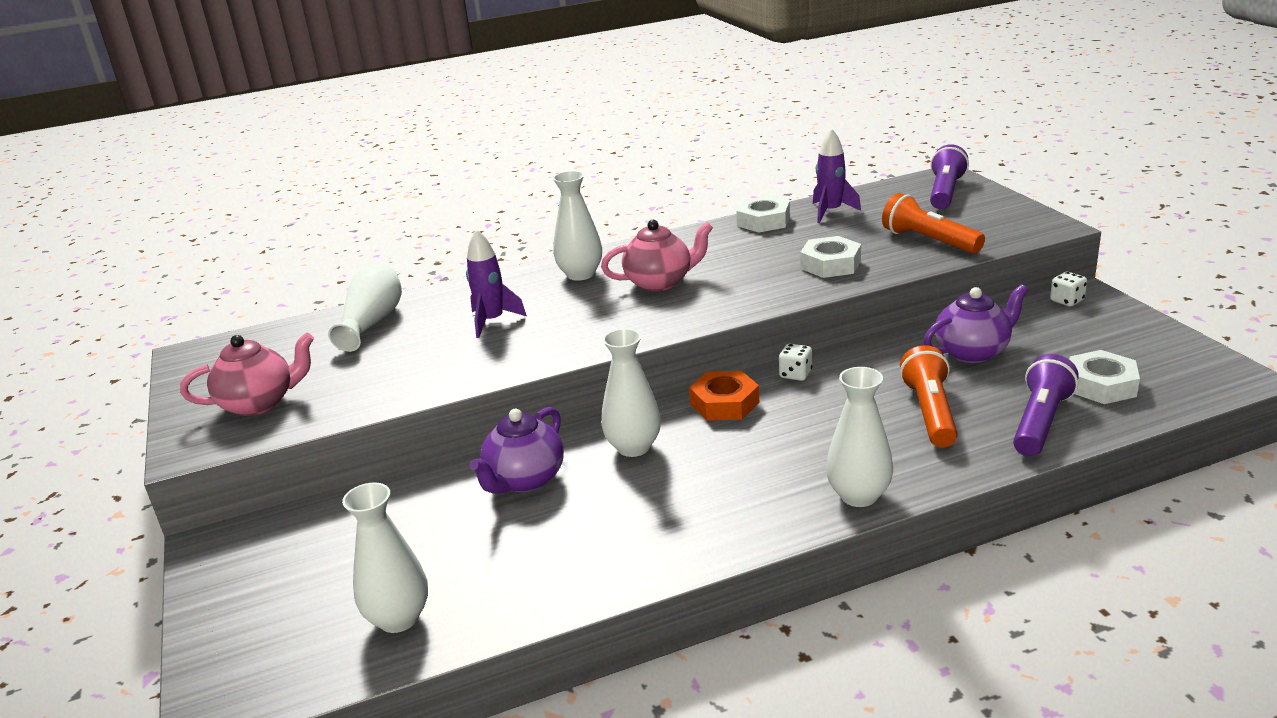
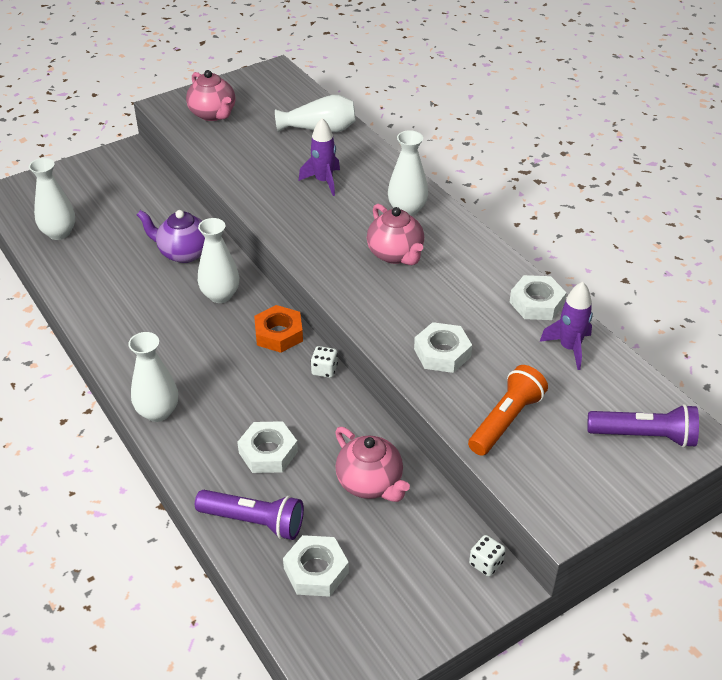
camera: 75 degrees right, 15 degrees up
(930, 412) = (268, 452): orange flashlight -> white nut
(972, 352) = (370, 483): purple teapot -> pink teapot

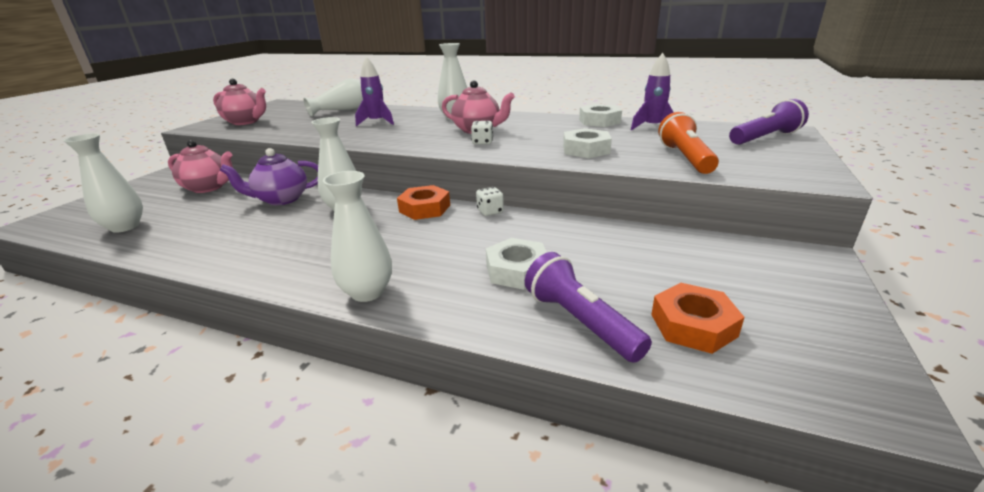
camera: 35 degrees left, 15 degrees down
(254, 522) = (580, 321): purple flashlight -> purple flashlight turned 105 degrees counterclockwise
(316, 570) = (693, 325): white nut -> orange nut
(370, 483) = (628, 250): pink teapot -> pink teapot (209, 187)
(486, 563) = (785, 252): white dice -> white dice (482, 142)

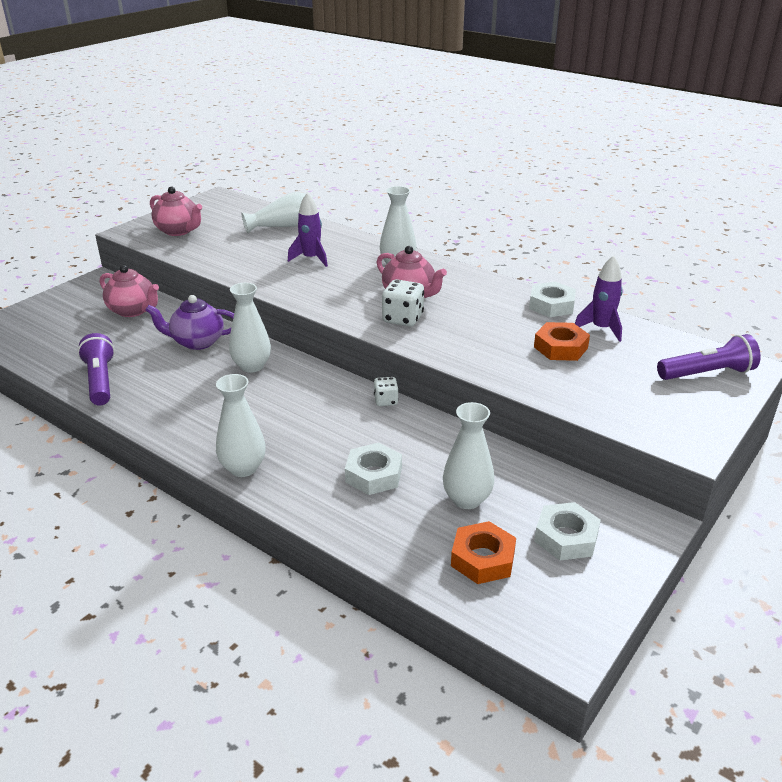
camera: 15 degrees right, 5 degrees up
(125, 227) = (59, 350): white vase -> white vase (467, 499)
(424, 208) = (326, 383): orange nut -> orange nut (560, 347)
(482, 142) = (403, 318): white dice -> white dice, size x1.65
(580, 321) = (396, 534): purple flashlight -> purple flashlight (100, 381)
(586, 150) = (499, 353): white nut -> white nut (566, 537)
(685, 158) = (589, 387): orange flashlight -> none

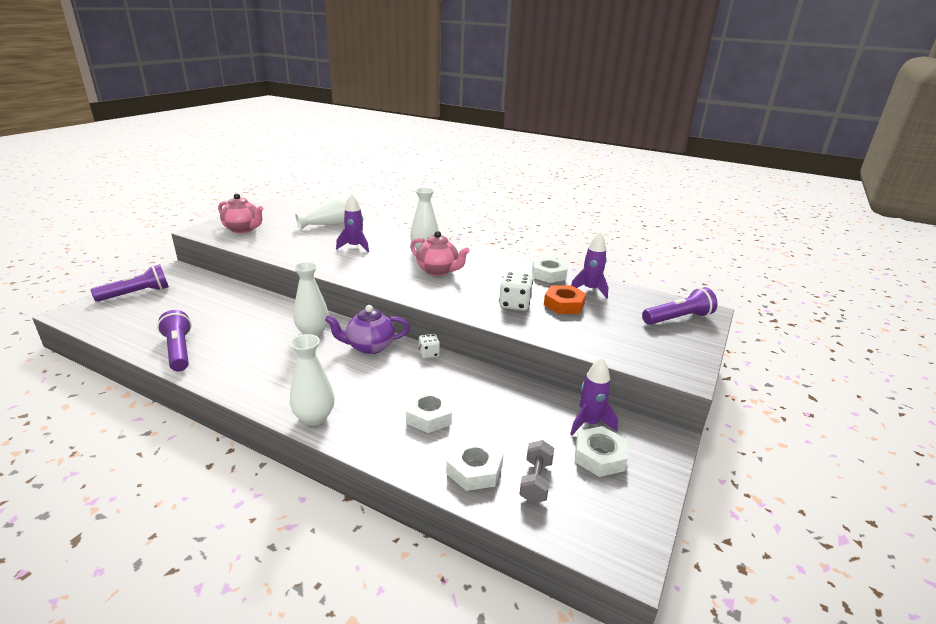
camera: 10 degrees left, 5 degrees down
(55, 309) = (136, 294): none -> purple flashlight
(133, 310) = (206, 293): pink teapot -> none
(197, 342) = (264, 315): purple teapot -> purple teapot (369, 347)
(403, 318) = (436, 288): white dice -> white dice (514, 304)
(414, 540) = (474, 469): none -> white nut
(467, 499) = (511, 430): white vase -> none
(483, 559) = (536, 481): orange nut -> grey dumbbell
(564, 498) = (589, 423): none -> purple rocket

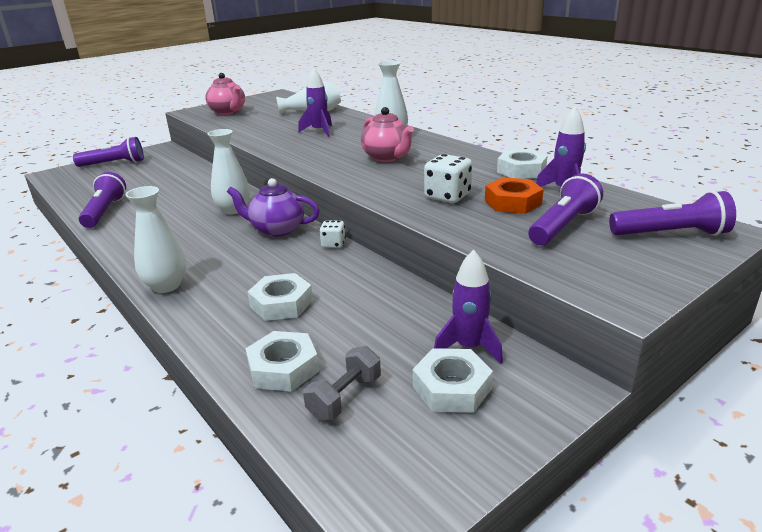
camera: 25 degrees right, 0 degrees up
(611, 321) = (563, 226): none -> purple flashlight

